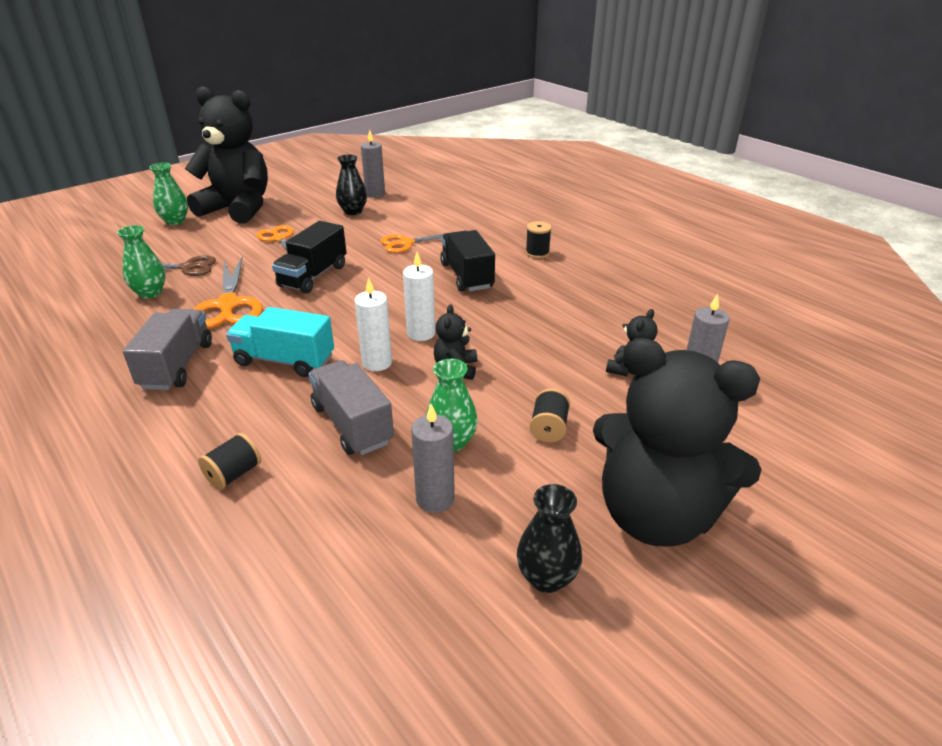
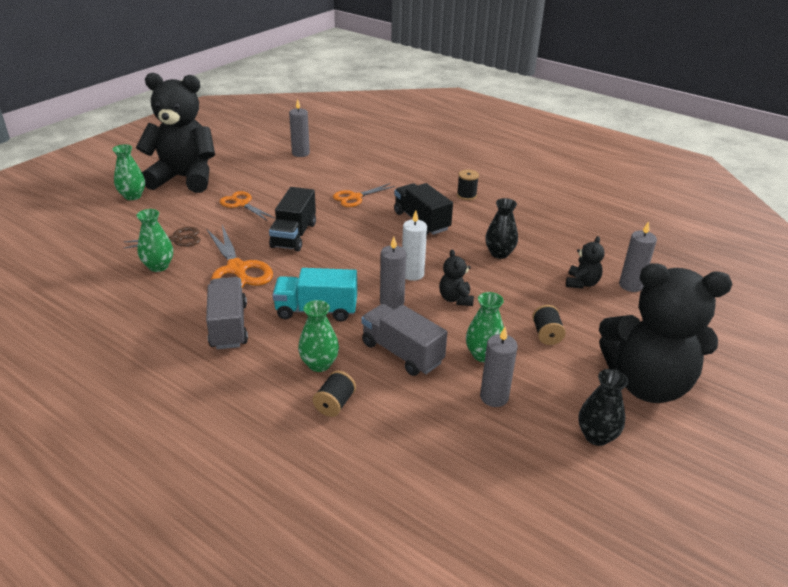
camera: 15 degrees left, 0 degrees up
(247, 423) = (319, 364): none -> green vase
(353, 211) = (291, 172): black vase -> black vase (499, 253)
(377, 363) = (392, 302): white candle -> grey candle

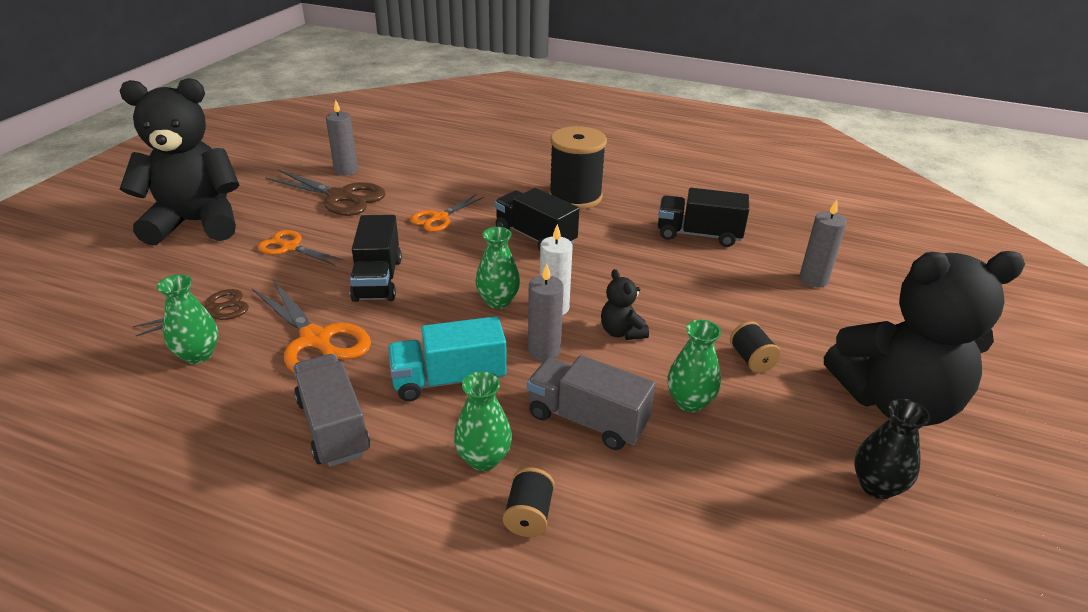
camera: 15 degrees left, 0 degrees up
(132, 196) = (127, 258): green vase -> green vase (498, 301)
(289, 172) = (340, 197): none -> brown scissors
(466, 195) = (575, 197): black spool -> black spool, size x2.14
(494, 397) = (730, 458): grey candle -> none
(499, 253) = (647, 264): black vase -> none
(552, 237) = (698, 235): none -> black truck
(581, 283) = (759, 286): black teddy bear -> none

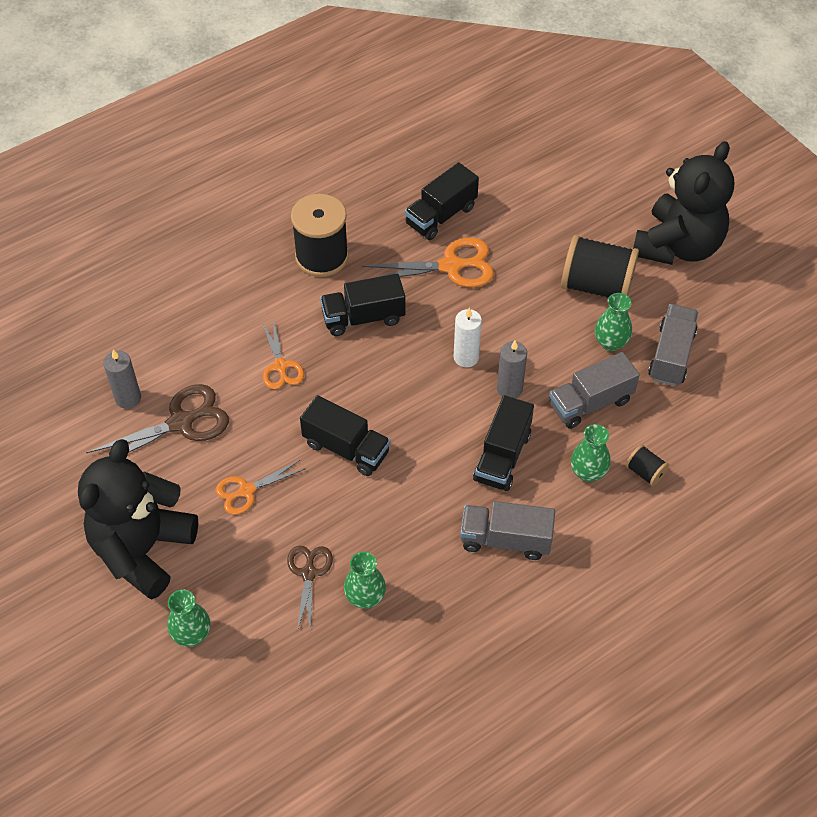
camera: 55 degrees left, 20 degrees up
(315, 340) = (399, 517): orange scissors -> orange scissors (450, 266)
(449, 380) = (502, 457): turquoise truck -> black truck
(498, 301) = (433, 386): green vase -> green vase (192, 634)
(621, 332) = (521, 335): black teddy bear -> none
(734, 464) = (671, 355): none -> grey truck
(751, 359) = (596, 286): black spool -> black spool, size x2.14
(813, 280) = (543, 192): grey candle -> none
(876, 486) = (726, 305): black vase -> none

